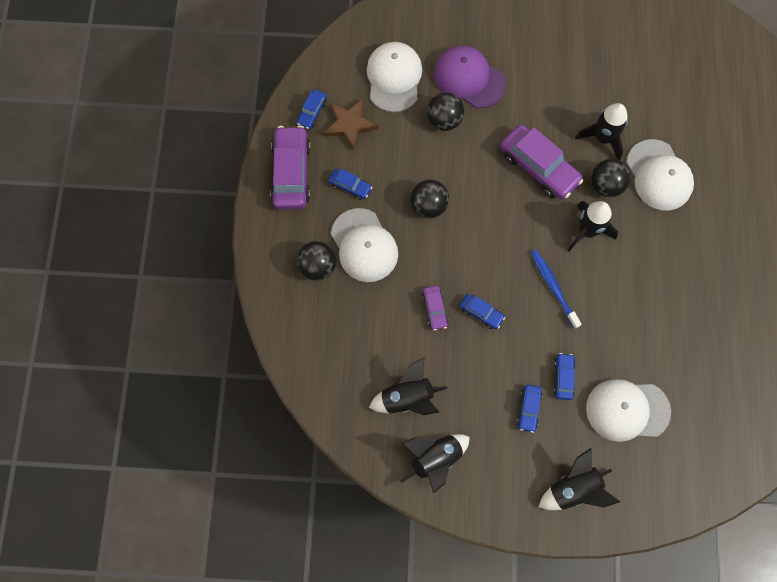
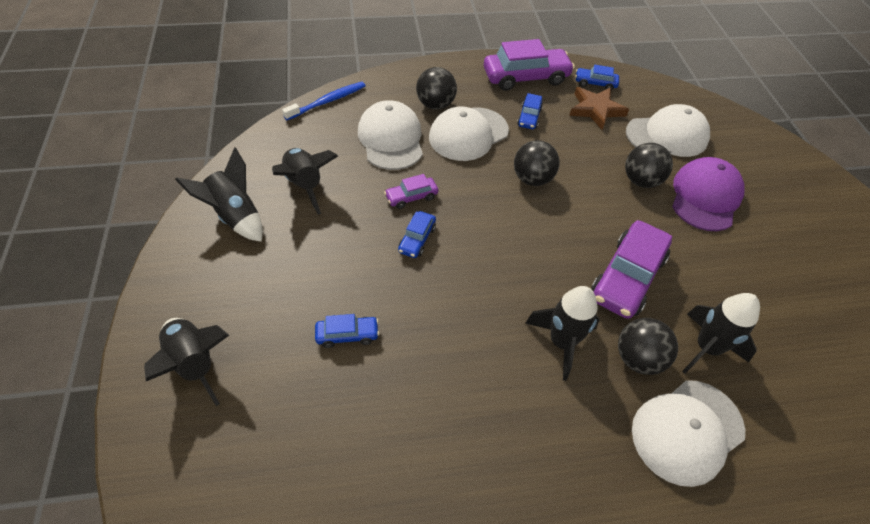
camera: 75 degrees right, 20 degrees down
(528, 409) = (301, 300): blue car -> none
(553, 287) = (469, 310): blue toothbrush -> blue toothbrush (327, 101)
(627, 410) = (309, 422): white cap -> white cap (391, 139)

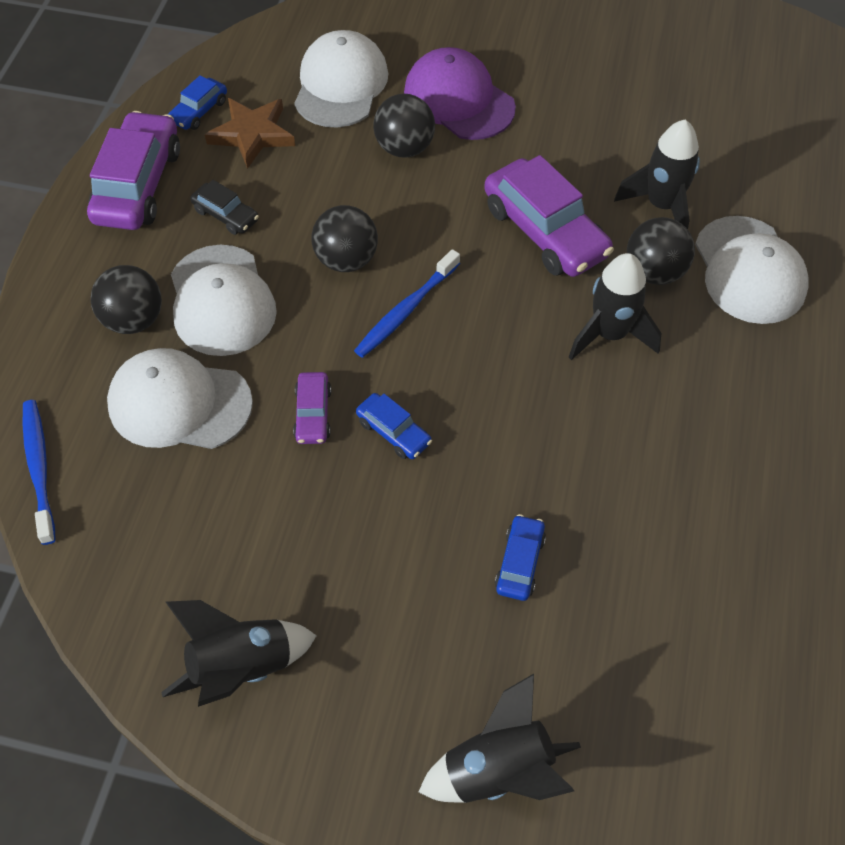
camera: 65 degrees left, 5 degrees up
(305, 185) = (222, 550): black rocket -> none
(512, 219) = (406, 310): none -> blue toothbrush
(529, 117) = (226, 215): blue car -> black car

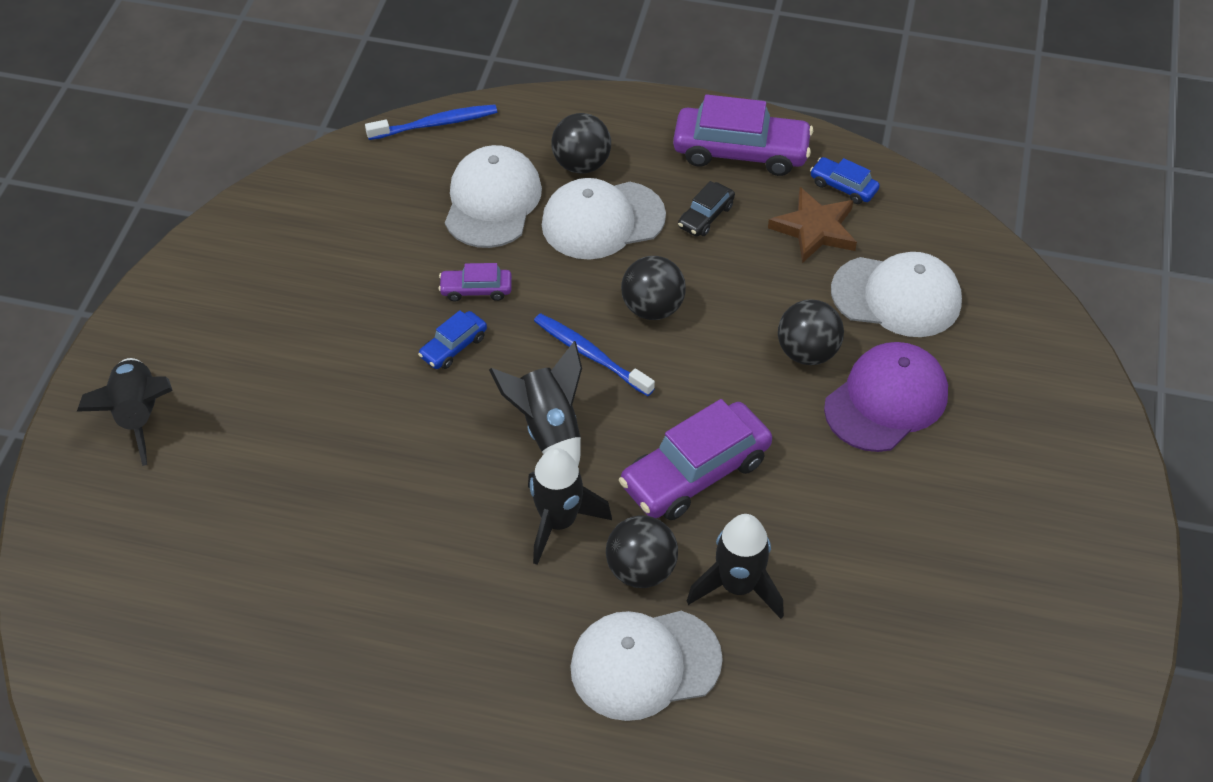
camera: 90 degrees right, 5 degrees down
(242, 667) = (250, 257): black rocket -> black rocket (548, 429)
(520, 563) = (314, 436): blue car -> none

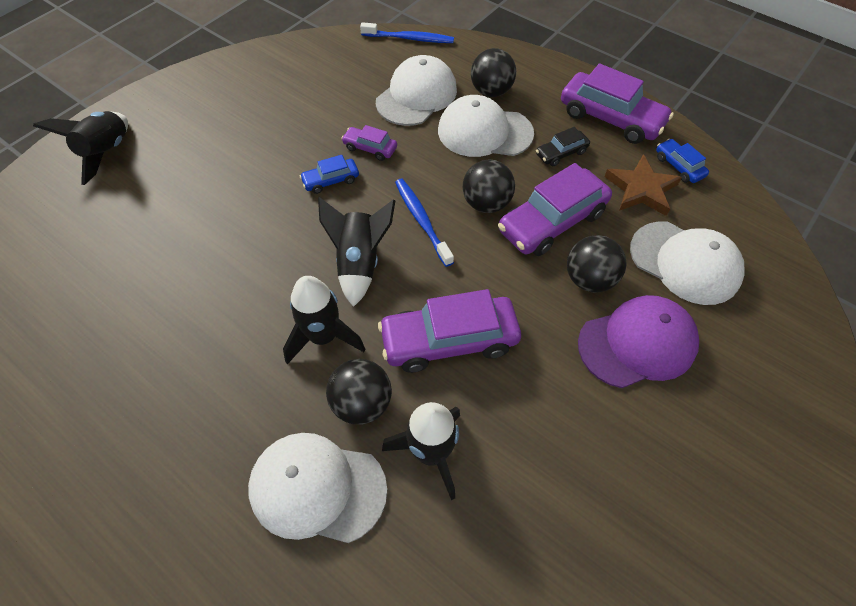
camera: 25 degrees right, 5 degrees up
(736, 302) = (552, 222): none -> purple car

